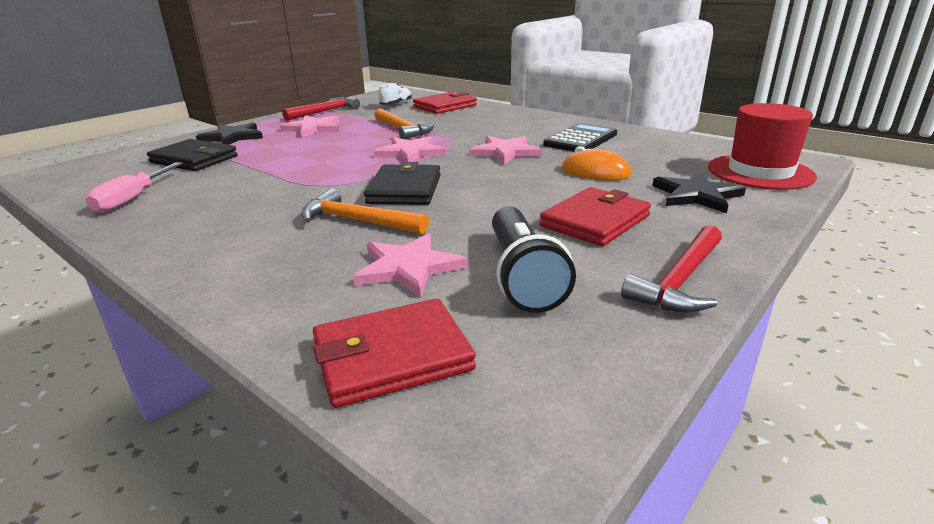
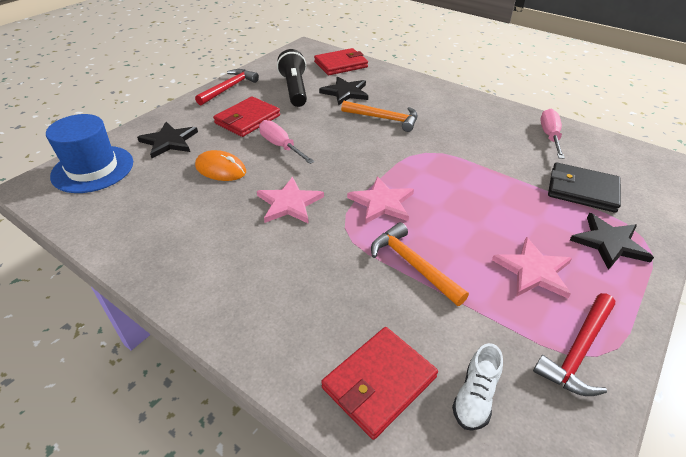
camera: 175 degrees right, 15 degrees up
(405, 189) = (367, 147): black wallet -> none
(408, 268) = (345, 92): pink star -> black star
(526, 191) = (281, 146): none -> pink screwdriver
(580, 139) = (203, 232): black calculator -> none
(760, 172) = (93, 169): red hat -> blue hat

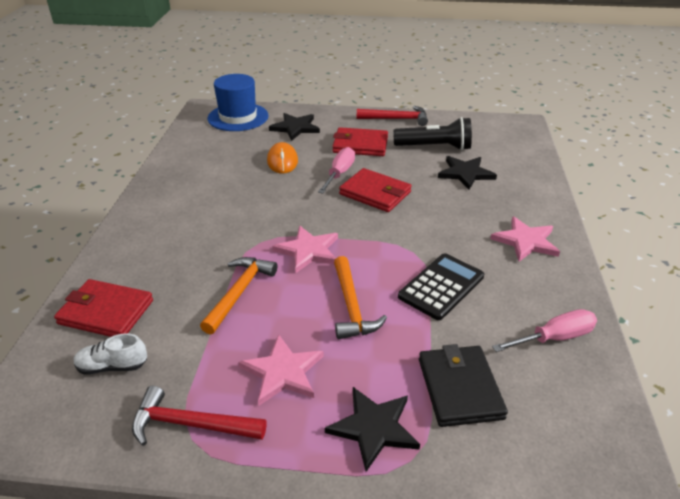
camera: 60 degrees right, 5 degrees down
(289, 203) = (268, 206): pink star -> pink star (526, 241)
(294, 89) = (435, 147): black flashlight -> black flashlight turned 45 degrees clockwise
(341, 64) = (516, 153): red wallet -> red wallet (375, 193)
(384, 119) = (445, 210): orange hammer -> orange hammer (351, 306)
(474, 156) = (441, 286): none -> black calculator

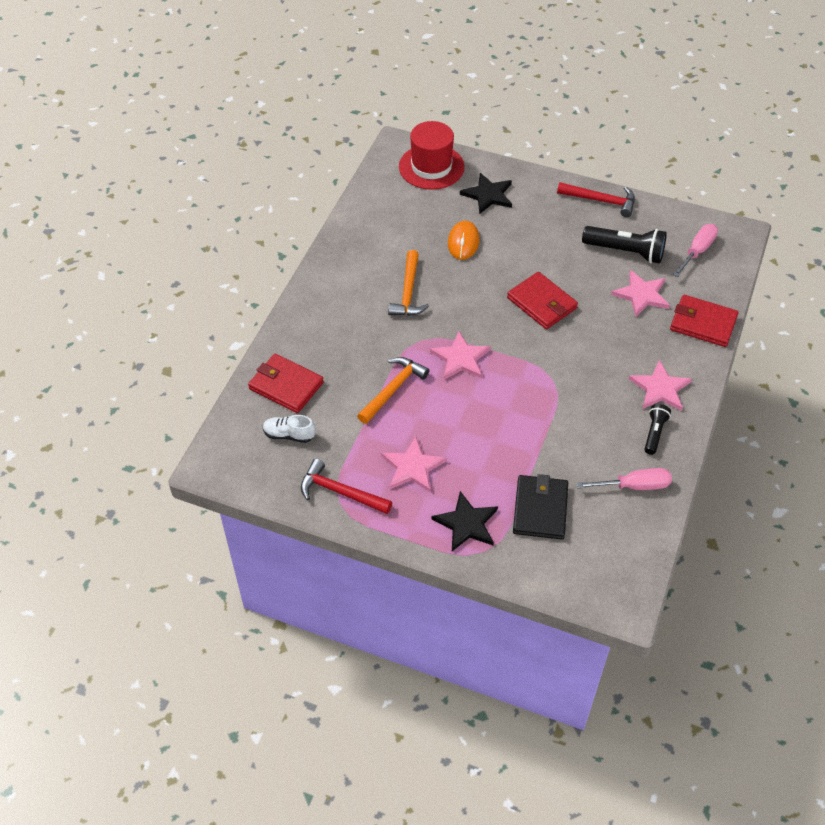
camera: 15 degrees right, 15 degrees up
(238, 117) = (431, 167): blue hat -> red hat
(339, 174) = (515, 271): pink screwdriver -> pink screwdriver (697, 251)
(351, 306) = (481, 422): orange hammer -> orange hammer (408, 292)
(360, 145) = (548, 234): red wallet -> red wallet (703, 323)
(441, 286) = (563, 419): black calculator -> none
(465, 173) = (641, 295): black star -> pink star
(544, 281) = (654, 433): none -> black flashlight

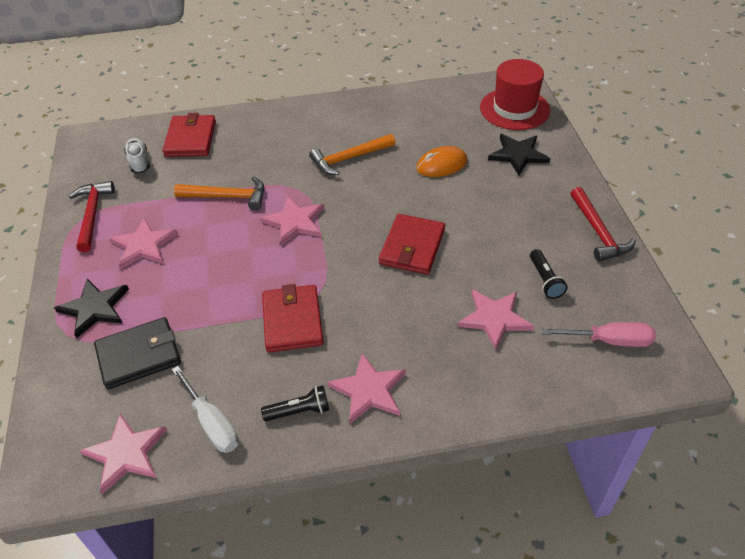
camera: 60 degrees right, 5 degrees down
(626, 252) = (545, 280): black flashlight -> black flashlight, size x0.57
(631, 545) = (126, 454): none -> pink star
(634, 486) = (211, 423): pink screwdriver -> white screwdriver
(703, 323) = (501, 391): red wallet -> red wallet (292, 321)

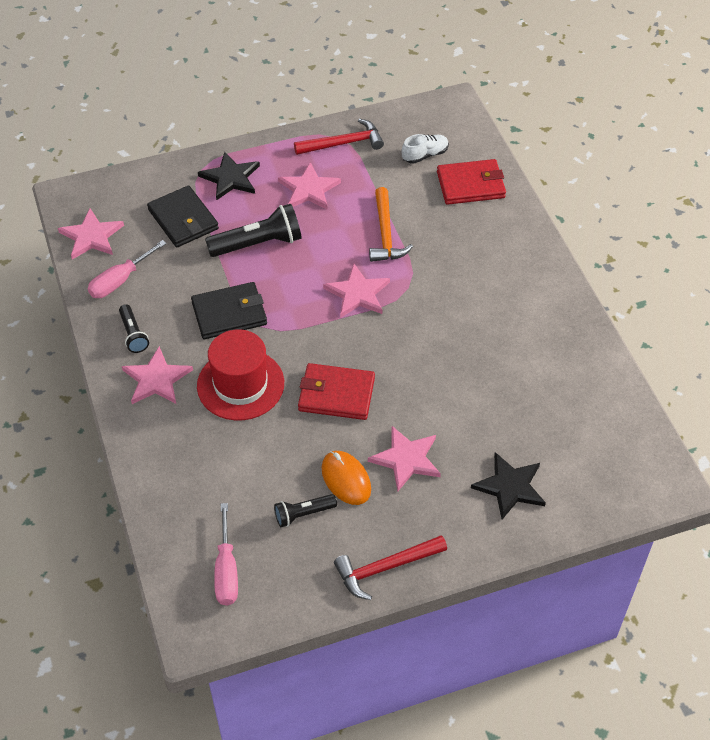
camera: 80 degrees right, 5 degrees up
(203, 291) = (258, 243): none -> black flashlight
(211, 423) = (120, 280): white screwdriver -> pink screwdriver
(292, 321) = (229, 313): red wallet -> black wallet
(349, 158) = (467, 323): orange hammer -> none
(441, 165) = (474, 410): orange mouse -> orange mouse (346, 479)
(494, 318) = (246, 470): pink star -> pink star (406, 459)
(514, 109) = (605, 481): red hat -> red hat (240, 384)

